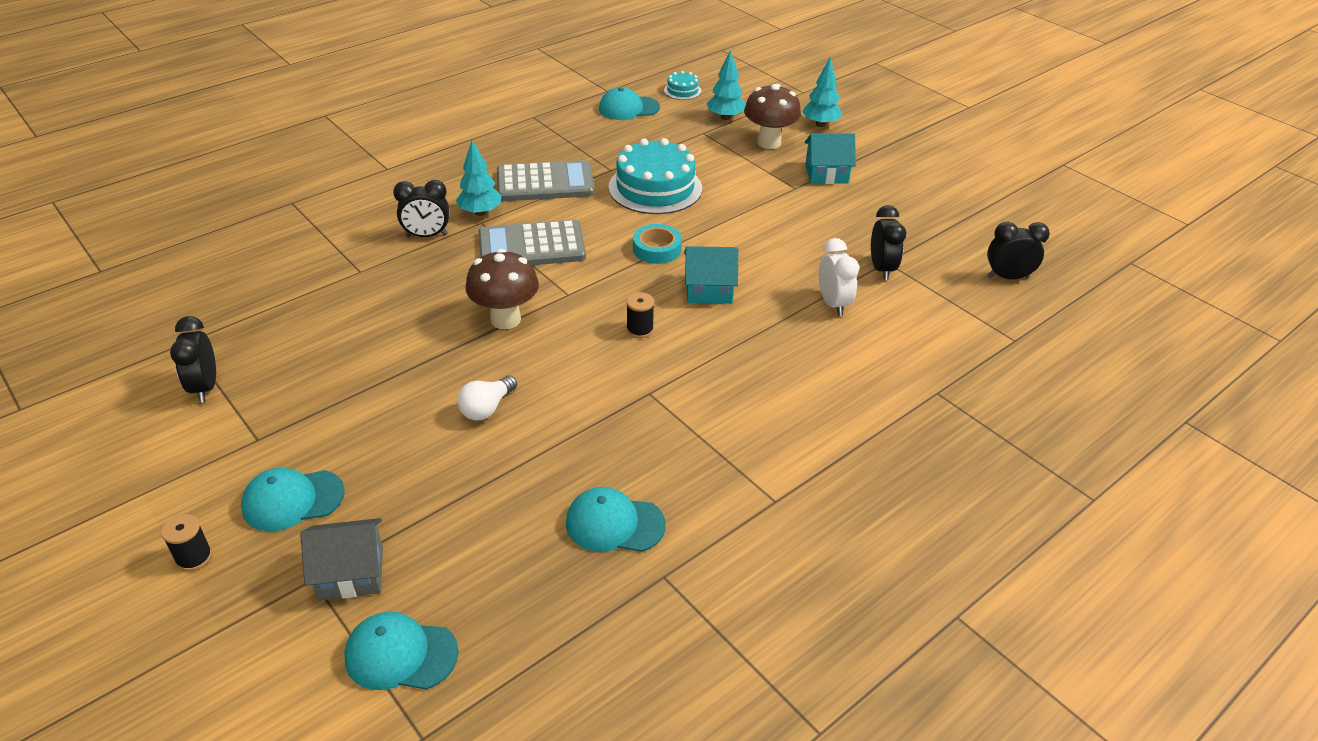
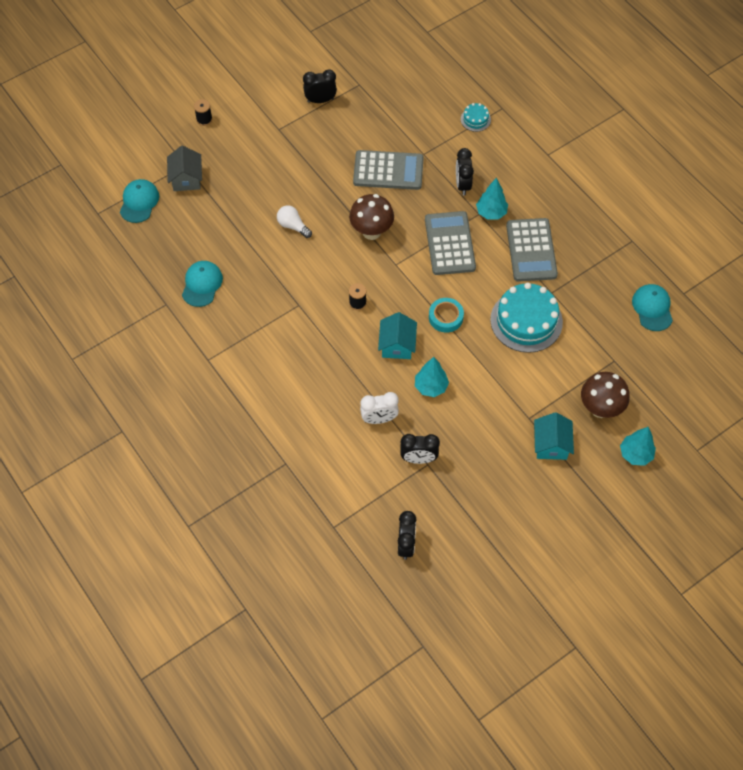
camera: 95 degrees right, 20 degrees up
(292, 500) = (235, 150): turquoise cap -> none
(386, 305) = (388, 171): none -> grey calculator
(682, 91) = (689, 351): turquoise cake -> turquoise cake (475, 119)
(725, 117) = (642, 380): turquoise tree -> turquoise tree (431, 387)

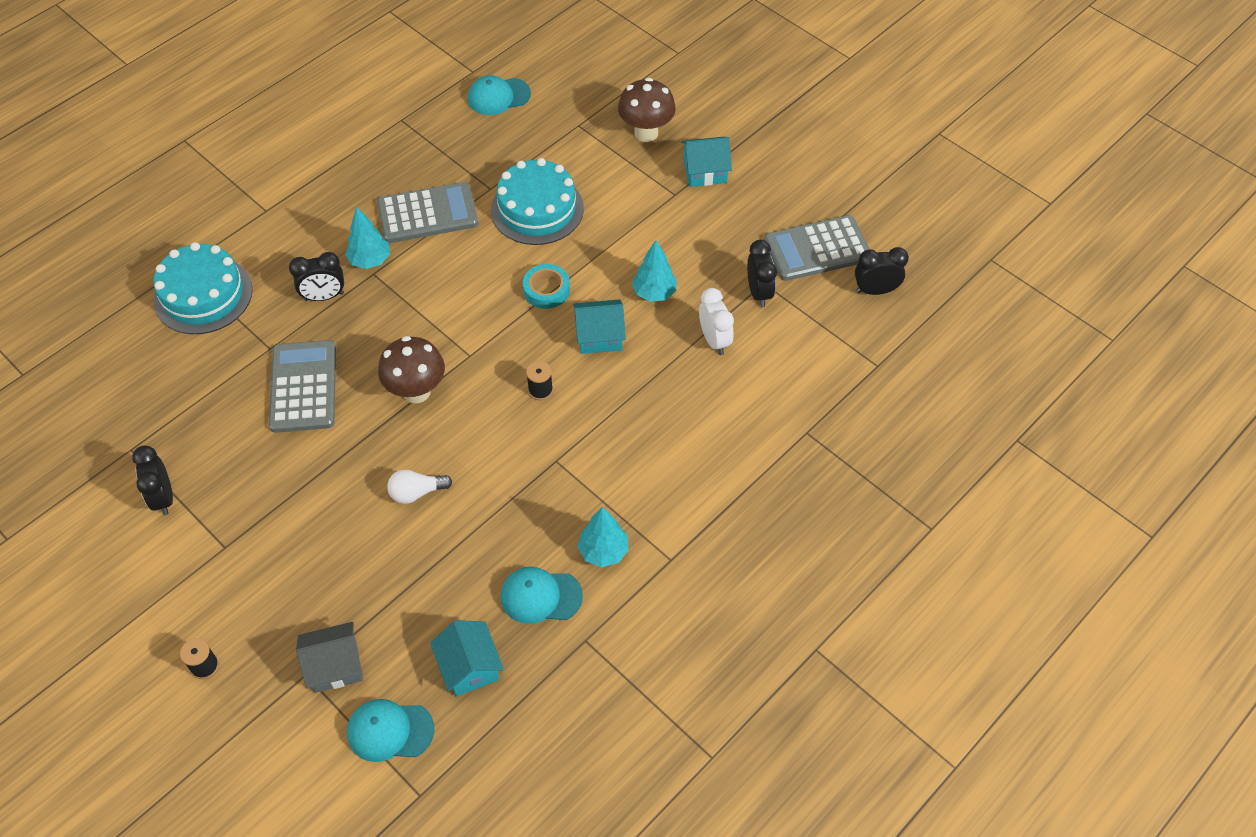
camera: 100 degrees left, 5 degrees down
(166, 243) = (469, 667): none -> turquoise house
(293, 226) = (416, 492): white light bulb -> white light bulb turned 45 degrees clockwise
(450, 243) = (427, 299): grey calculator -> grey calculator (817, 249)
(475, 119) = (203, 295): turquoise cake -> turquoise cake, size x2.17
(635, 454) = (697, 100): turquoise tree -> turquoise tree (603, 551)

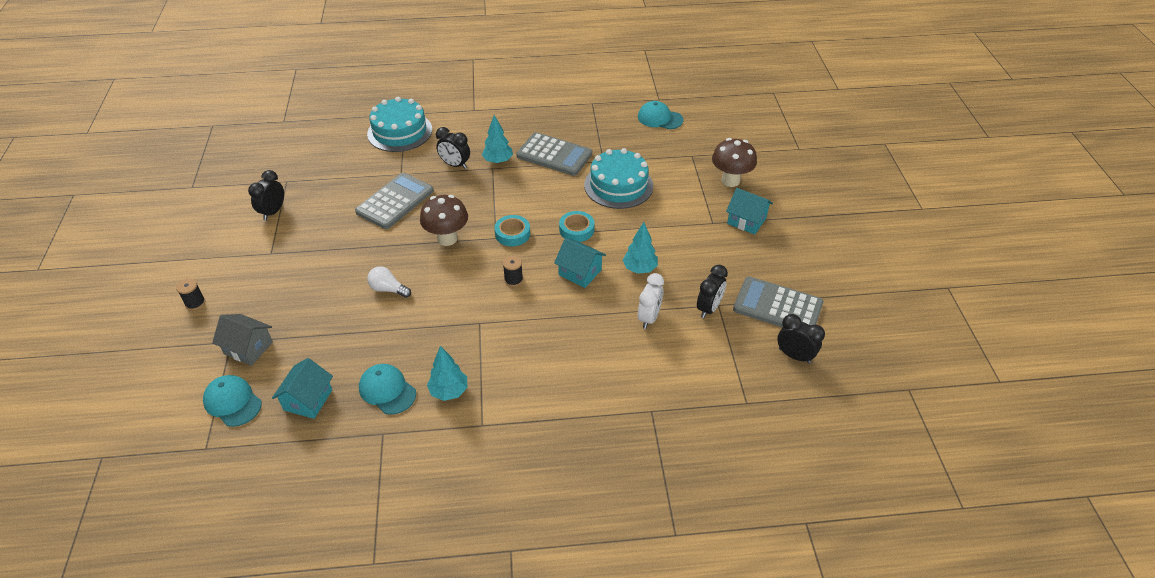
camera: 40 degrees right, 10 degrees down
(483, 339) = (512, 234): none -> turquoise tape

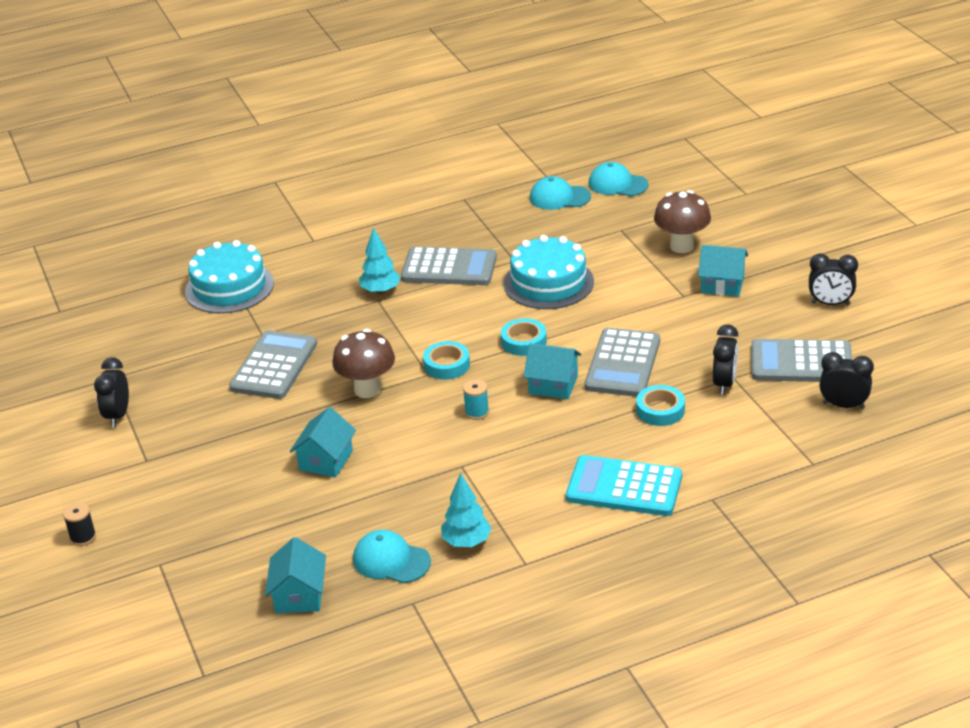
camera: 15 degrees left, 10 degrees down
(232, 402) = (205, 622): turquoise cap -> turquoise cap (617, 184)
(248, 348) = (187, 564): grey house -> none
(388, 289) = (326, 460): white light bulb -> turquoise house
(455, 165) = (327, 308): black clock -> black clock (830, 303)
(513, 280) = (477, 412): black spool -> turquoise spool
(589, 379) = (624, 487): none -> turquoise calculator
(640, 269) = (622, 364): turquoise tree -> grey calculator
(649, 318) = (660, 410): white clock -> turquoise tape

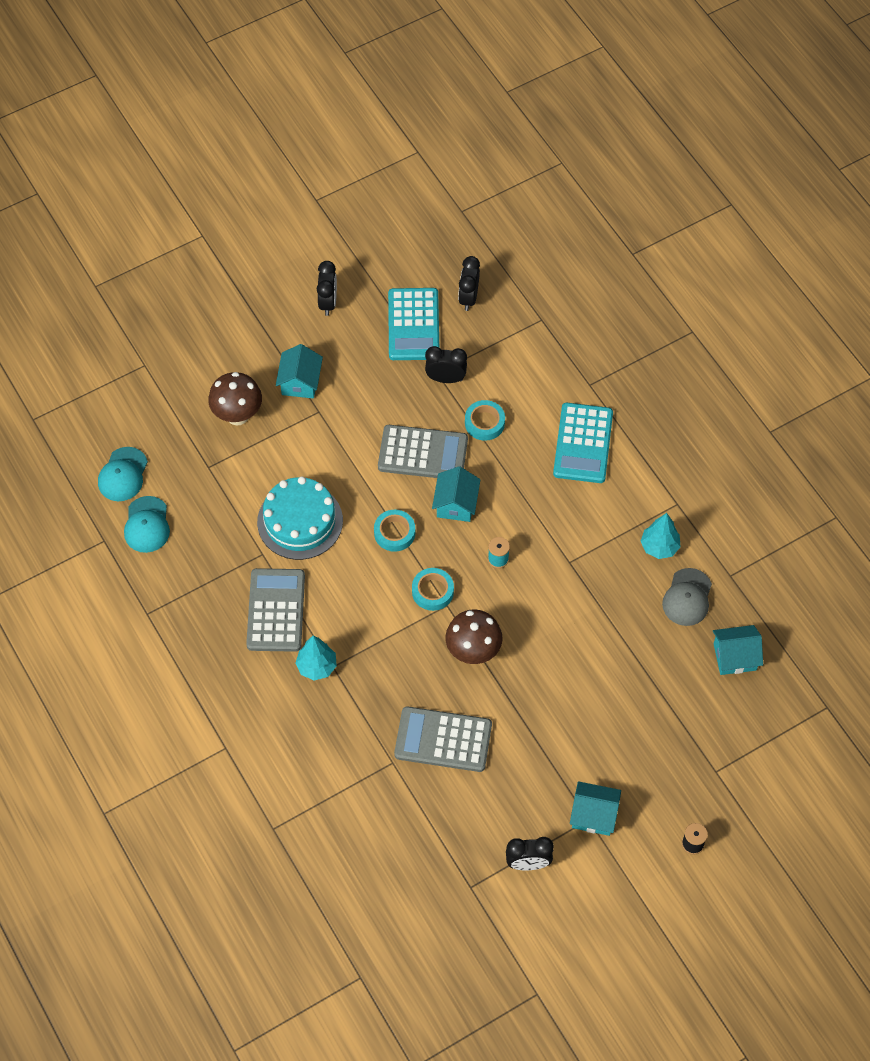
camera: 100 degrees left, 25 degrees up
(229, 287) = (313, 812): turquoise cake -> none
(326, 460) = (573, 668): turquoise house -> turquoise house (594, 815)
(391, 560) = (687, 597): turquoise cap -> grey cap
(801, 362) = (413, 325): grey calculator -> turquoise calculator

